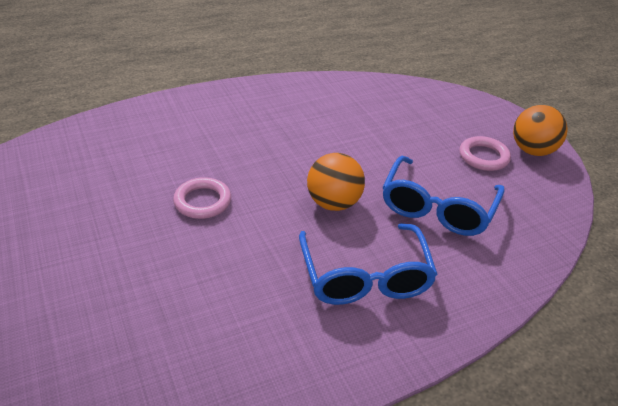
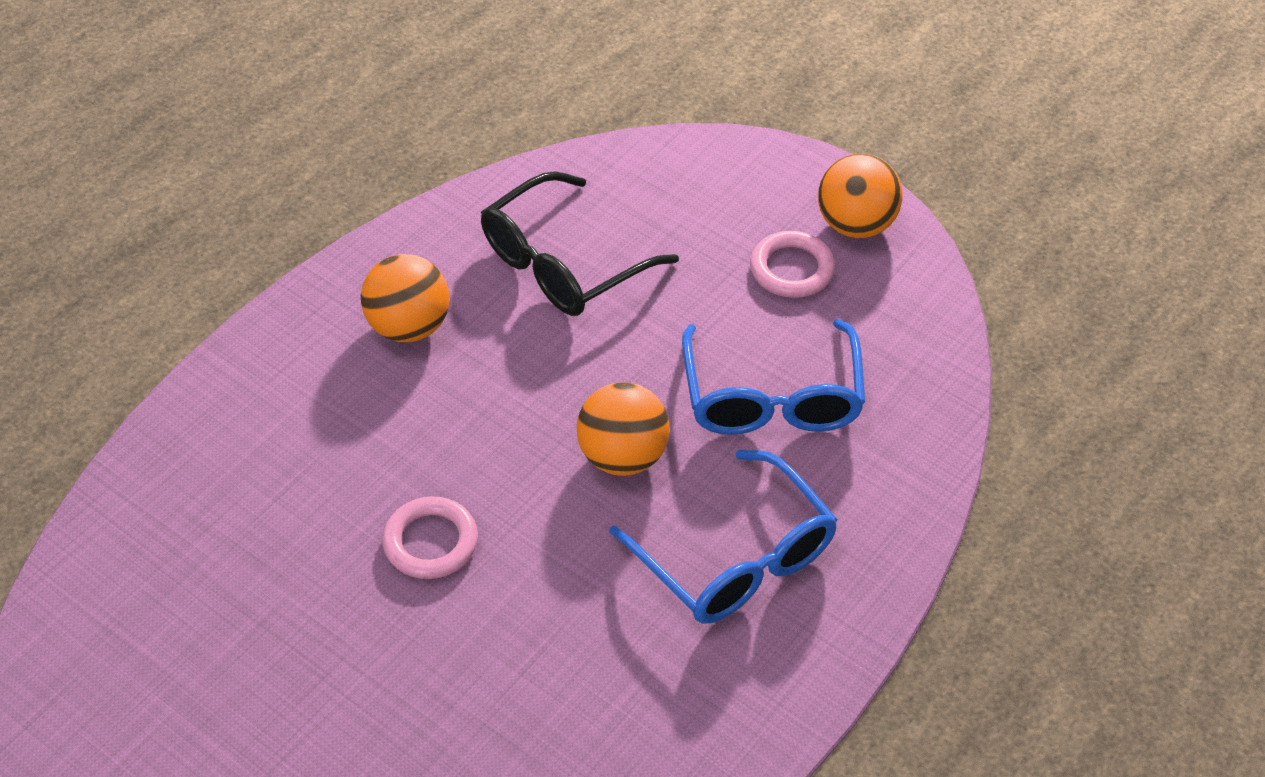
camera: 25 degrees left, 10 degrees up
(266, 114) = (409, 326): none -> orange ball
(360, 115) = (563, 264): none -> black glasses

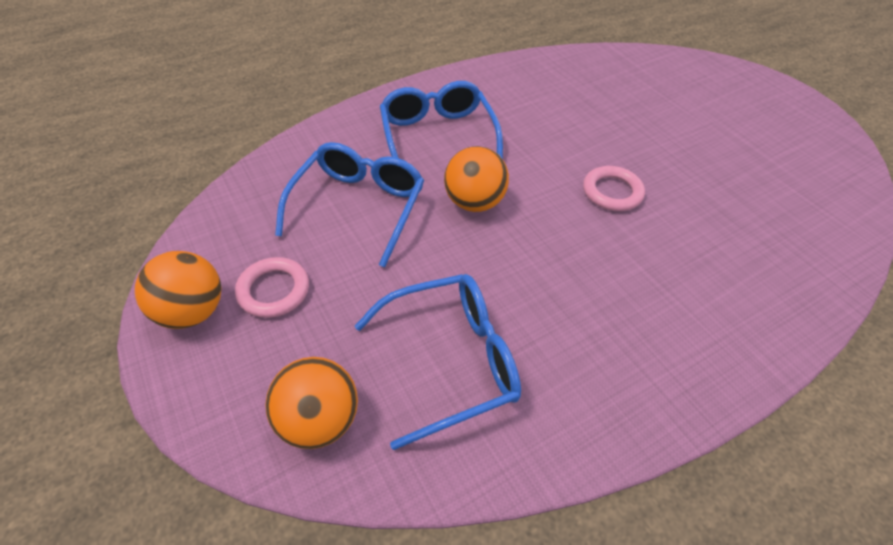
camera: 160 degrees left, 0 degrees up
(409, 326) = (602, 345): orange ball -> orange ball (319, 420)
(563, 264) = (452, 360): black glasses -> blue glasses

